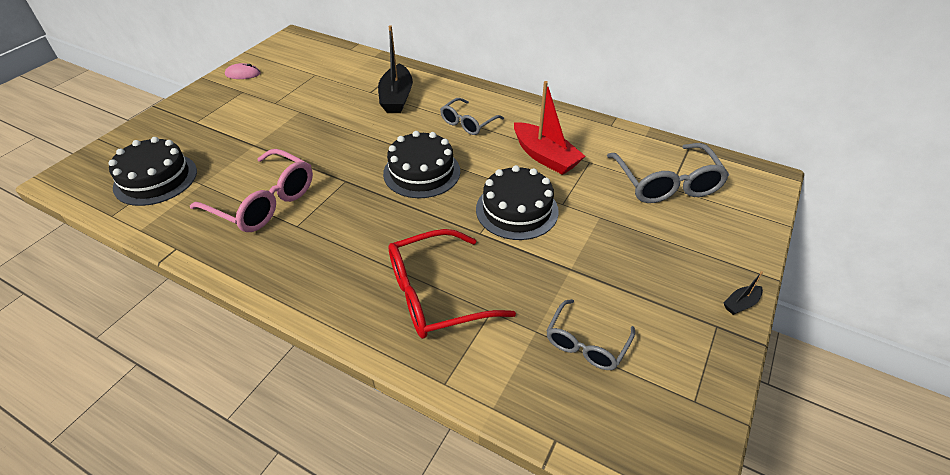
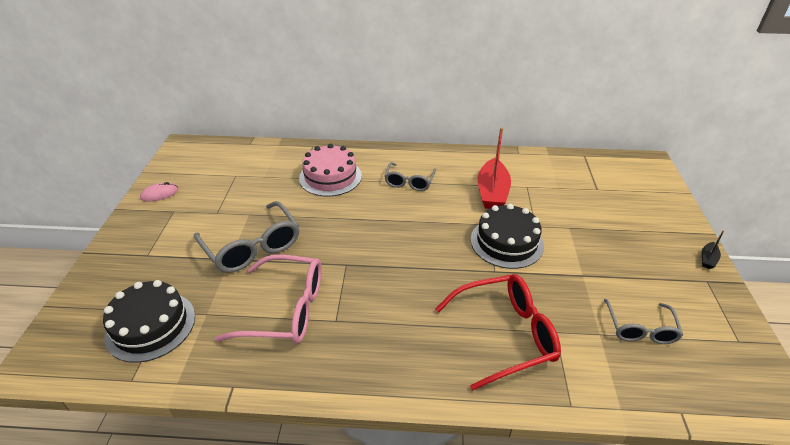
camera: 25 degrees left, 5 degrees down
(396, 98) = (330, 177): black boat -> pink cake
(422, 172) = (406, 235): black cake -> none
(436, 294) = (504, 335): red glasses -> red glasses turned 150 degrees counterclockwise
(545, 157) = (492, 192): red boat -> red boat turned 75 degrees clockwise
(666, 183) = (591, 186): grey glasses -> grey glasses (252, 246)

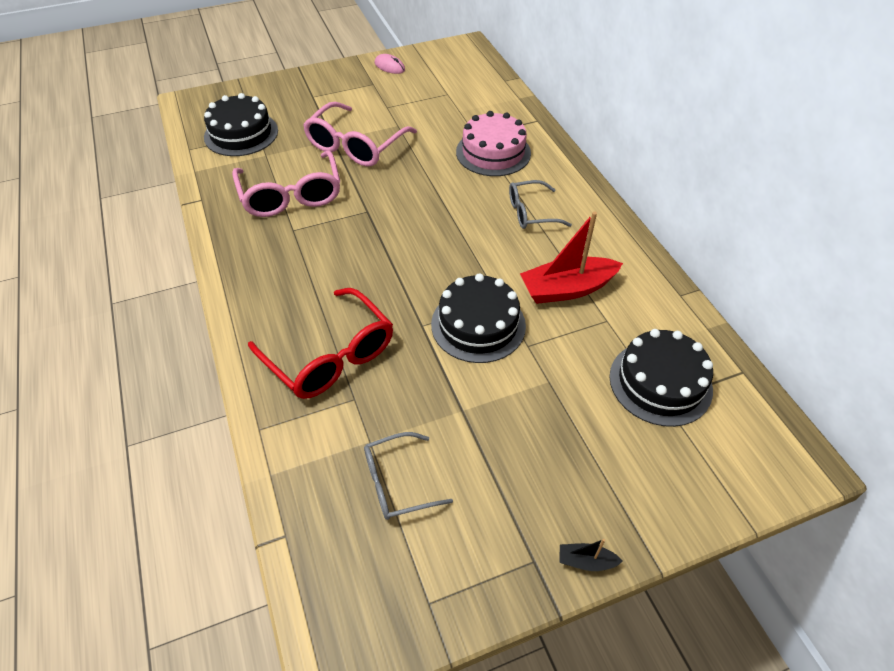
camera: 65 degrees right, 10 degrees up
(252, 246) = (356, 145): grey glasses -> pink glasses
(584, 185) = (660, 383): none -> black cake

